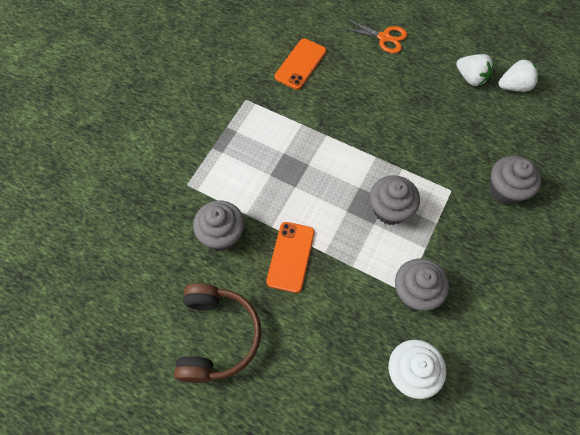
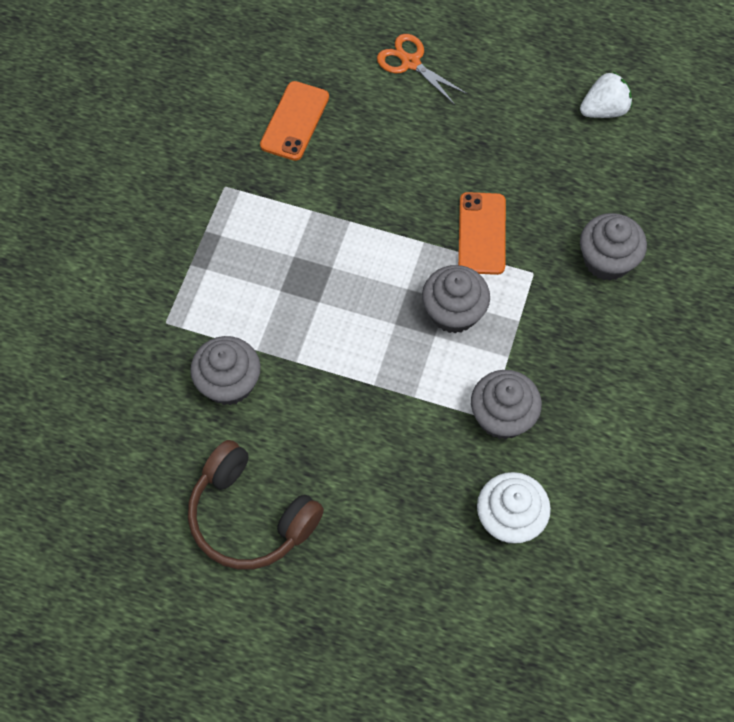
camera: 10 degrees left, 0 degrees up
(217, 336) = (250, 517): brown headphones -> brown headphones turned 135 degrees clockwise
(290, 257) = (329, 398): orange phone -> orange phone (482, 233)
(384, 37) = (410, 62): orange scissors -> orange scissors turned 150 degrees counterclockwise
(471, 78) = (542, 106): white strawberry -> none

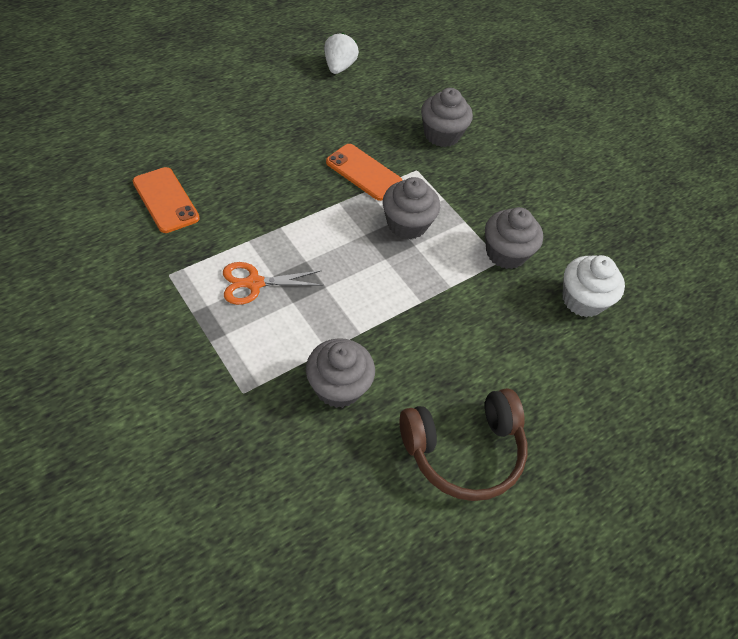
camera: 60 degrees left, 10 degrees down
(410, 62) = (197, 117): orange scissors -> orange scissors (254, 283)

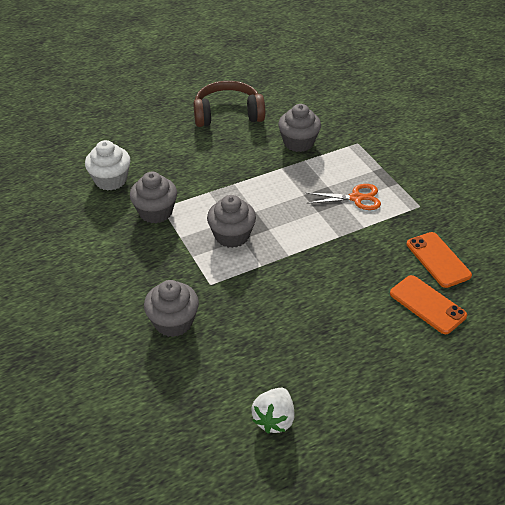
camera: 165 degrees left, 10 degrees down
(363, 172) = (262, 282): orange phone -> orange phone (427, 304)

